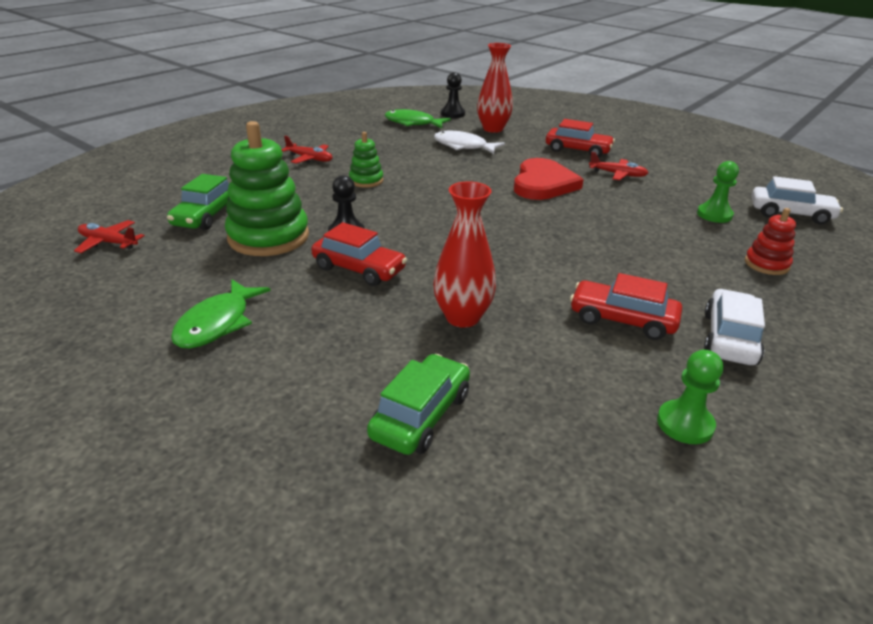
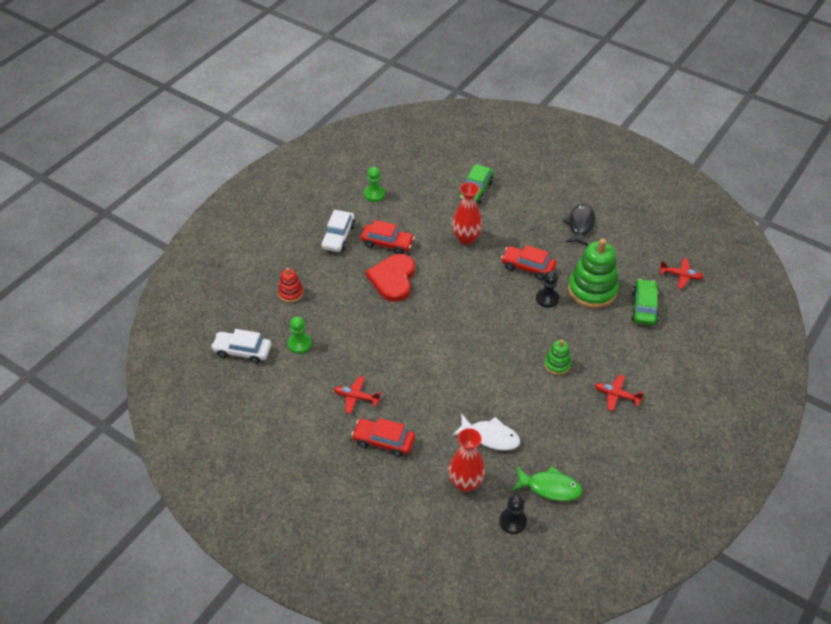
camera: 175 degrees right, 15 degrees up
(217, 323) = (580, 225): green fish -> black fish
(543, 184) = (419, 375): red heart -> red heart (393, 279)

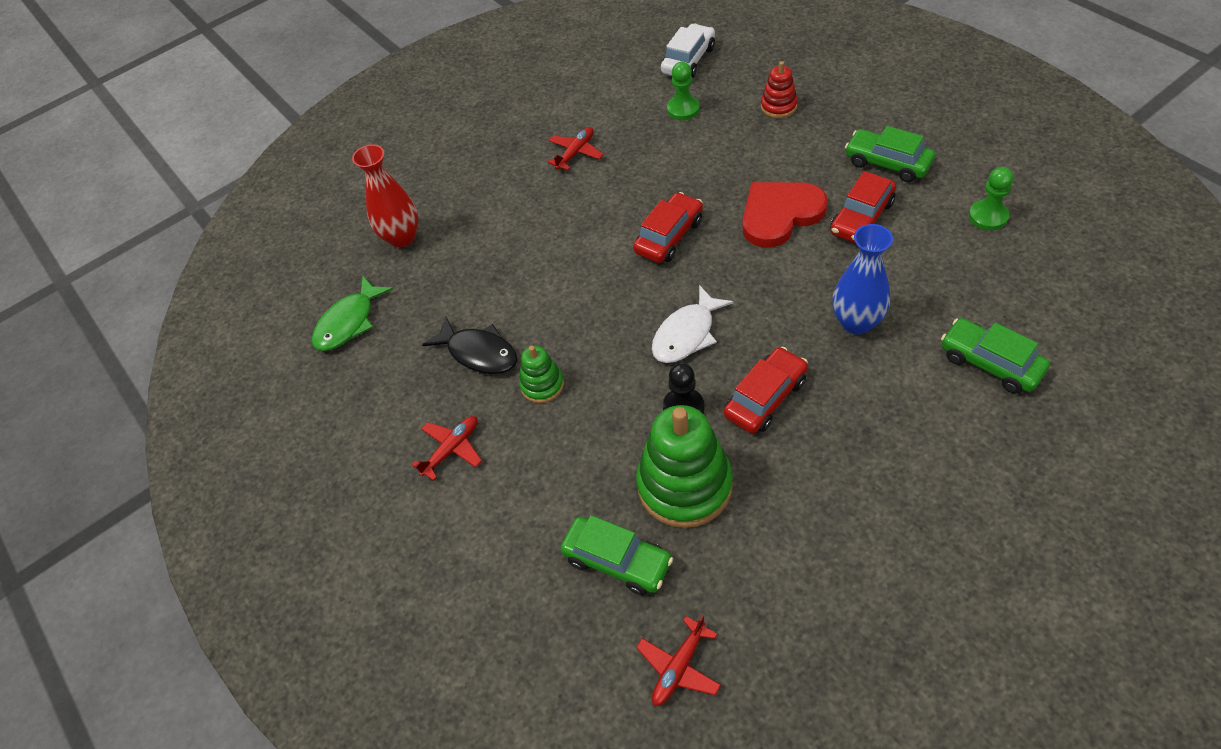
camera: 115 degrees right, 5 degrees up
(338, 236) = (887, 163): white car -> green car
(383, 441) = (498, 170): red car -> red car (669, 236)
(393, 279) = (780, 214): red heart -> red heart turned 60 degrees counterclockwise
(466, 238) = (856, 322): red vase -> blue vase
(490, 437) = (455, 275): white fish -> white fish (686, 334)
(513, 521) = (326, 273): black pawn -> none
(580, 225) = (864, 518): black fish -> black fish (479, 353)

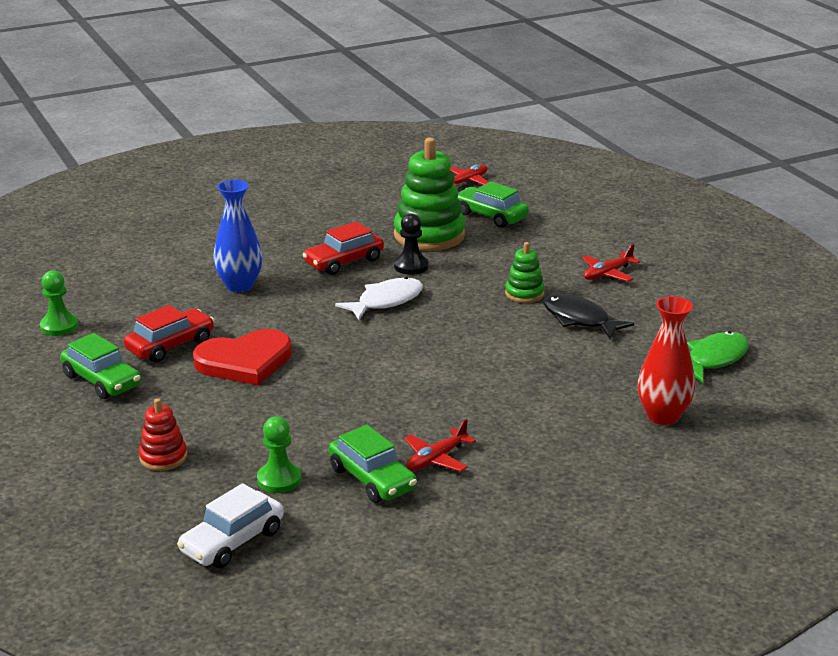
camera: 175 degrees left, 25 degrees down
(669, 236) = (366, 365): red car -> none
(990, 363) = (162, 252): green car -> green car (372, 479)

